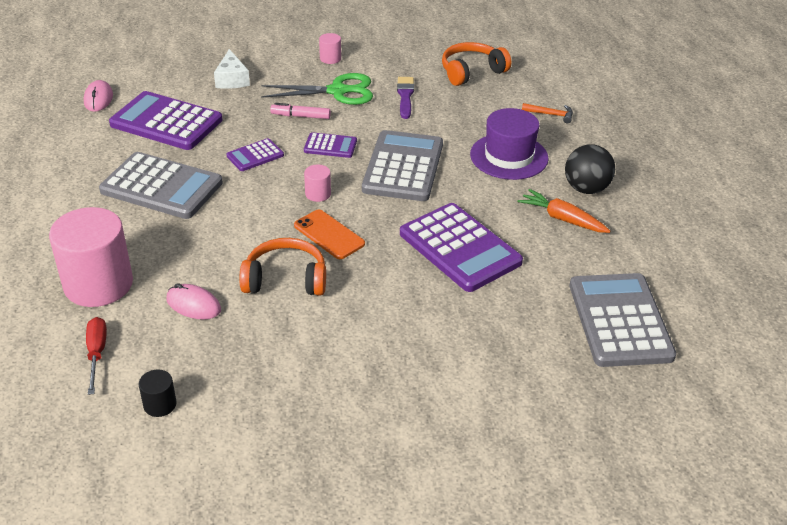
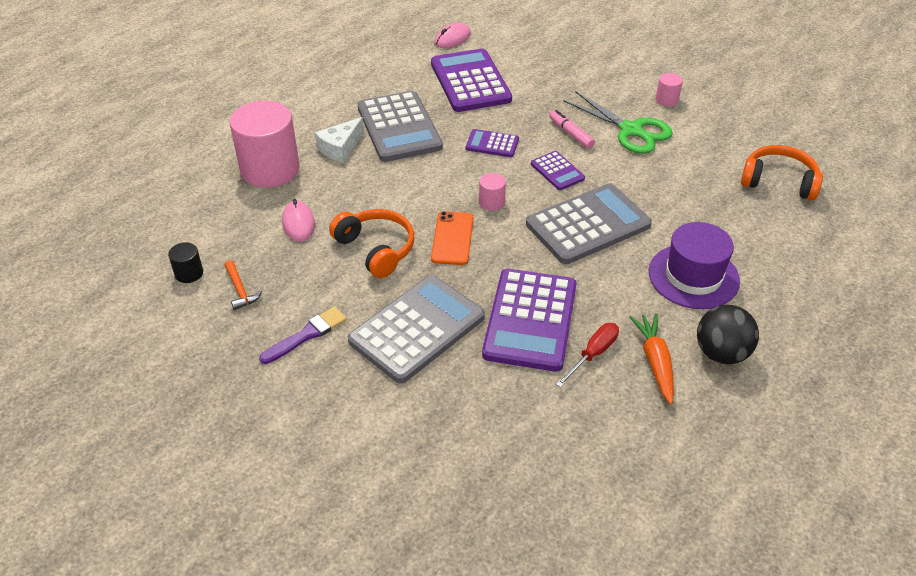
camera: 50 degrees right, 5 degrees up
(97, 353) = (206, 213): red screwdriver -> red screwdriver (593, 354)
(232, 79) = (563, 74): white cheese -> white cheese (340, 148)
(405, 96) = (682, 167): purple brush -> purple brush (306, 335)
(551, 114) = (796, 266): orange hammer -> orange hammer (240, 290)
(619, 320) = (565, 482): grey calculator -> grey calculator (417, 329)

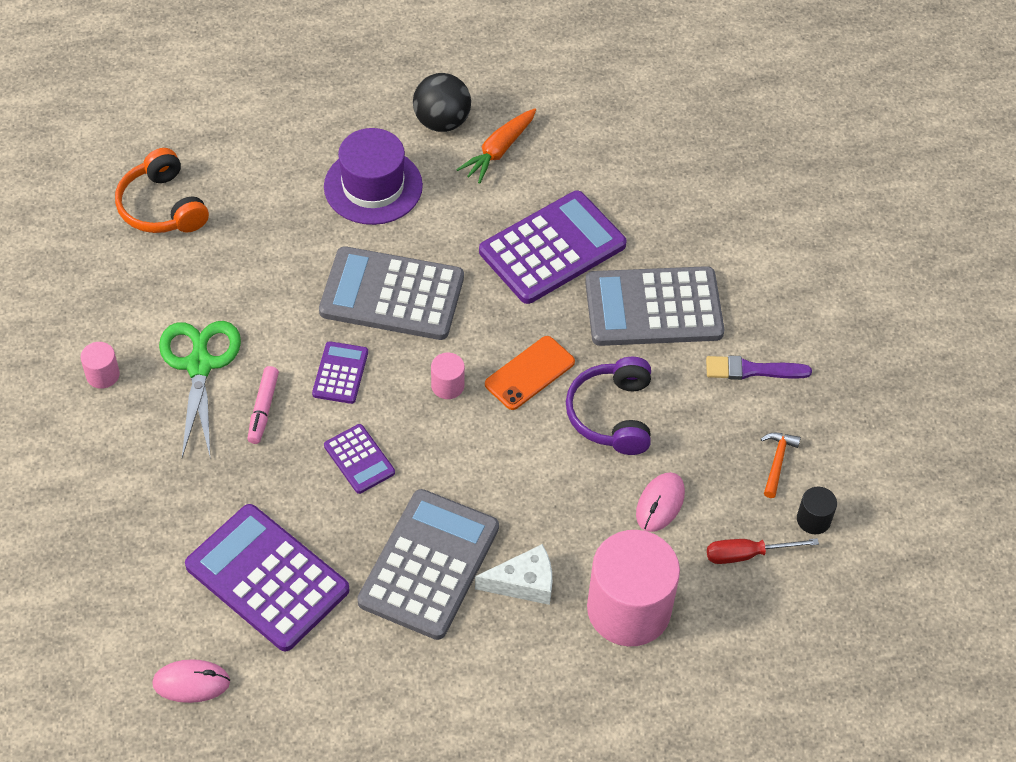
camera: 140 degrees left, 10 degrees up
(376, 249) = (612, 414): orange headphones -> purple headphones
(470, 82) = (267, 578): purple calculator -> purple calculator turned 105 degrees clockwise
(593, 354) = (537, 188): red screwdriver -> red screwdriver (747, 554)

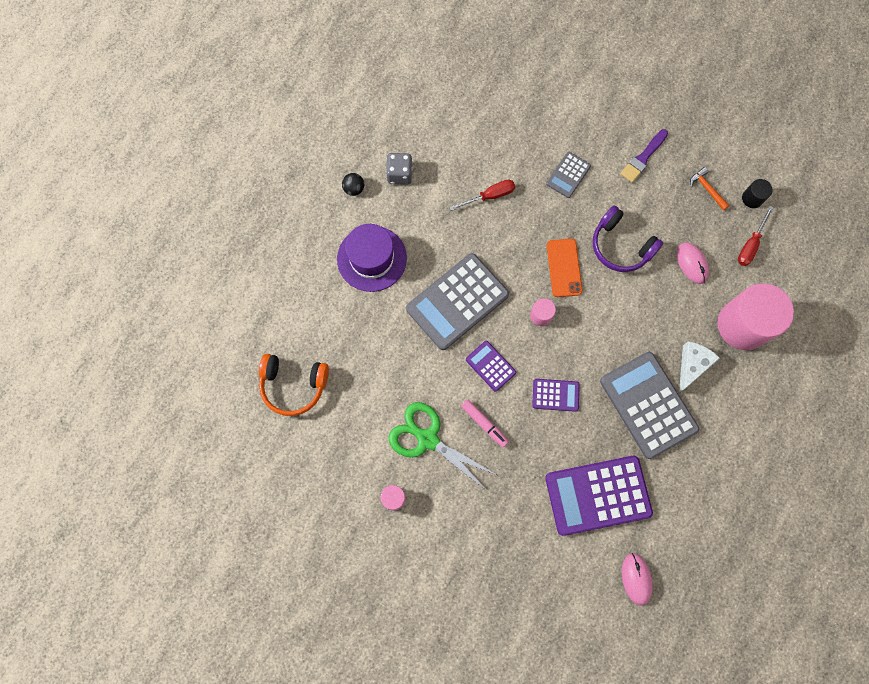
camera: 50 degrees left, 20 degrees up
(191, 683) = (636, 579): pink mouse -> pink mouse turned 45 degrees counterclockwise
(442, 122) = (354, 189): black ball -> black ball, size x0.54
(499, 151) = (399, 174): orange carrot -> grey dice
(552, 248) = (490, 196): purple calculator -> red screwdriver
(653, 308) = (568, 175): grey calculator -> grey calculator, size x0.49

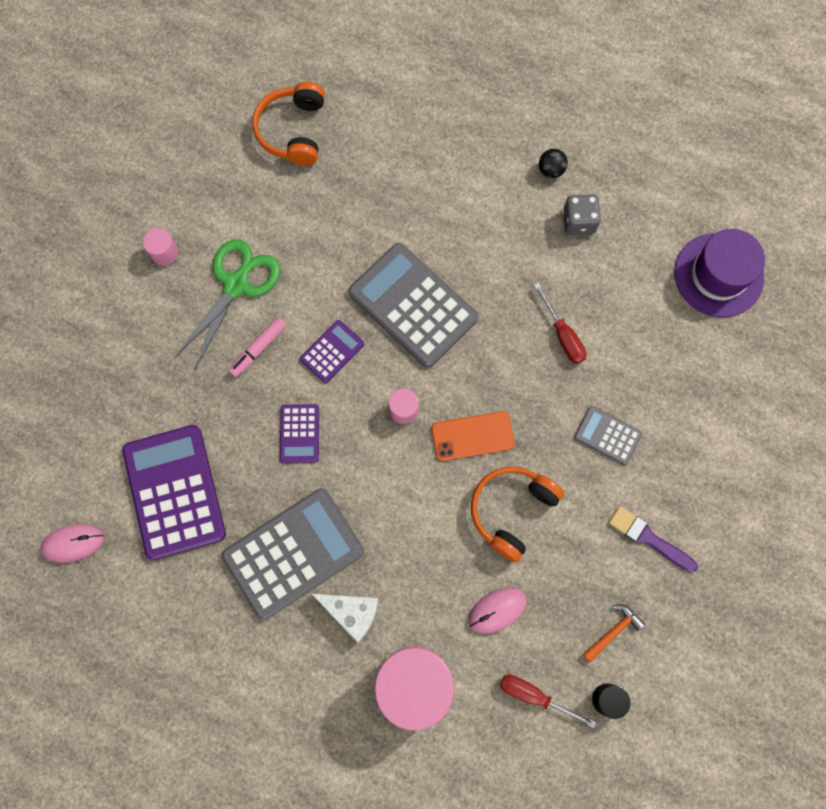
camera: 85 degrees right, 0 degrees up
(372, 258) = (460, 200): purple hat -> purple hat (718, 275)
(620, 246) = (511, 510): purple headphones -> orange headphones

